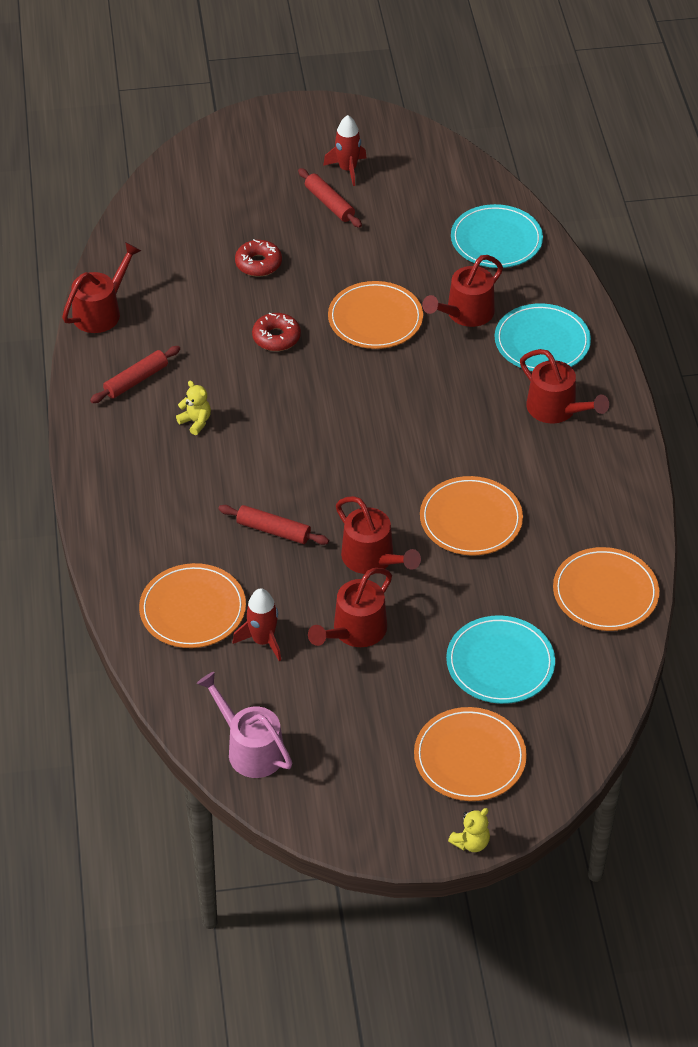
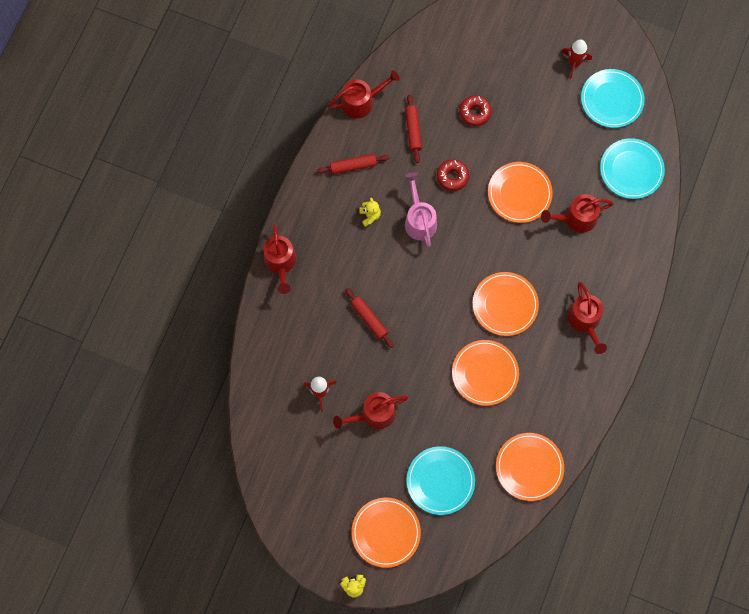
camera: 30 degrees right, 25 degrees up
(192, 609) = (294, 349): orange plate -> orange plate (505, 304)
(250, 749) = (273, 460): pink watering can -> pink watering can (419, 220)
(329, 204) = (546, 86): red rolling pin -> red rolling pin (413, 130)
(372, 558) = (413, 370): red watering can -> red watering can (280, 263)
(542, 342) = (609, 265): turquoise plate -> turquoise plate (612, 100)

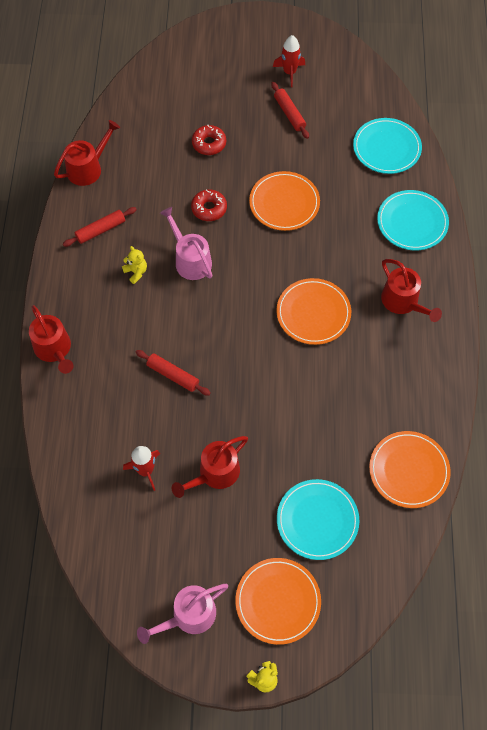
camera: 20 degrees left, 10 degrees down
(314, 519) = (189, 616): none -> pink watering can
(413, 130) = (151, 178): red rolling pin -> red rolling pin (289, 114)
(485, 373) = (320, 389): orange plate -> none
(576, 218) = (351, 208): red watering can -> none
(612, 100) = (340, 93): turquoise plate -> turquoise plate (412, 222)

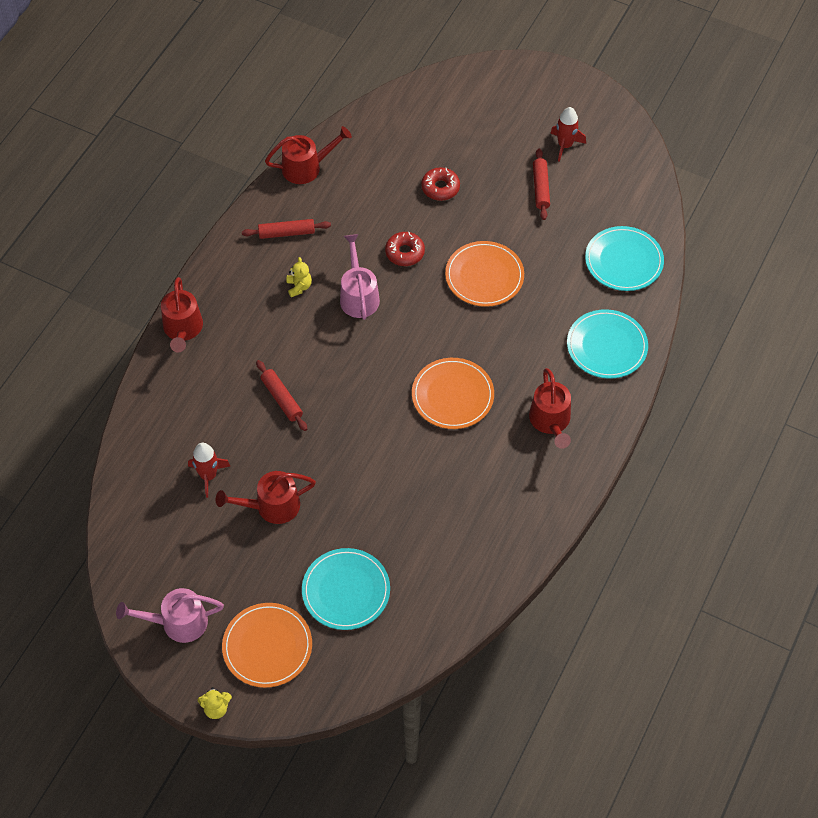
camera: 25 degrees right, 5 degrees down
(409, 470) = (462, 583): orange plate -> none

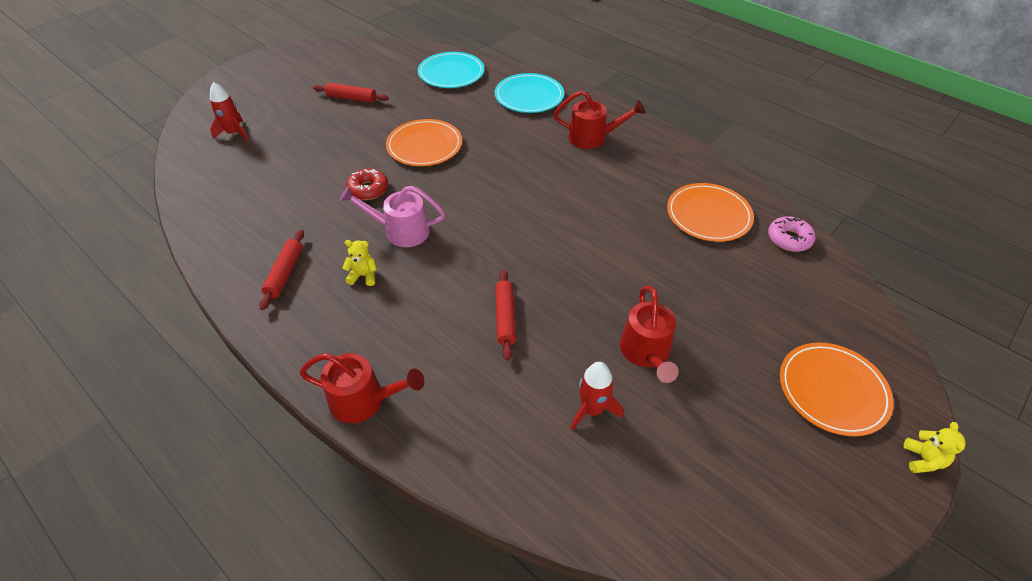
camera: 75 degrees left, 10 degrees down
(178, 622) = (804, 483): pink watering can -> none
(281, 399) = (505, 318): red rolling pin -> red rolling pin turned 75 degrees counterclockwise
(306, 167) = (210, 241): red watering can -> none
(346, 590) = (760, 306): turquoise plate -> none
(440, 188) = (309, 153): red donut -> none
(444, 616) = (789, 239): none -> pink donut
(452, 395) = (546, 188): orange plate -> orange plate (708, 215)
(565, 145) = (317, 78): red rocket -> red rocket (234, 133)

